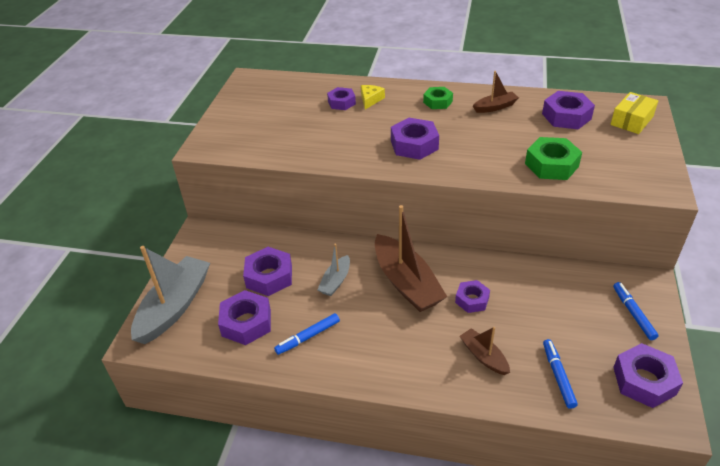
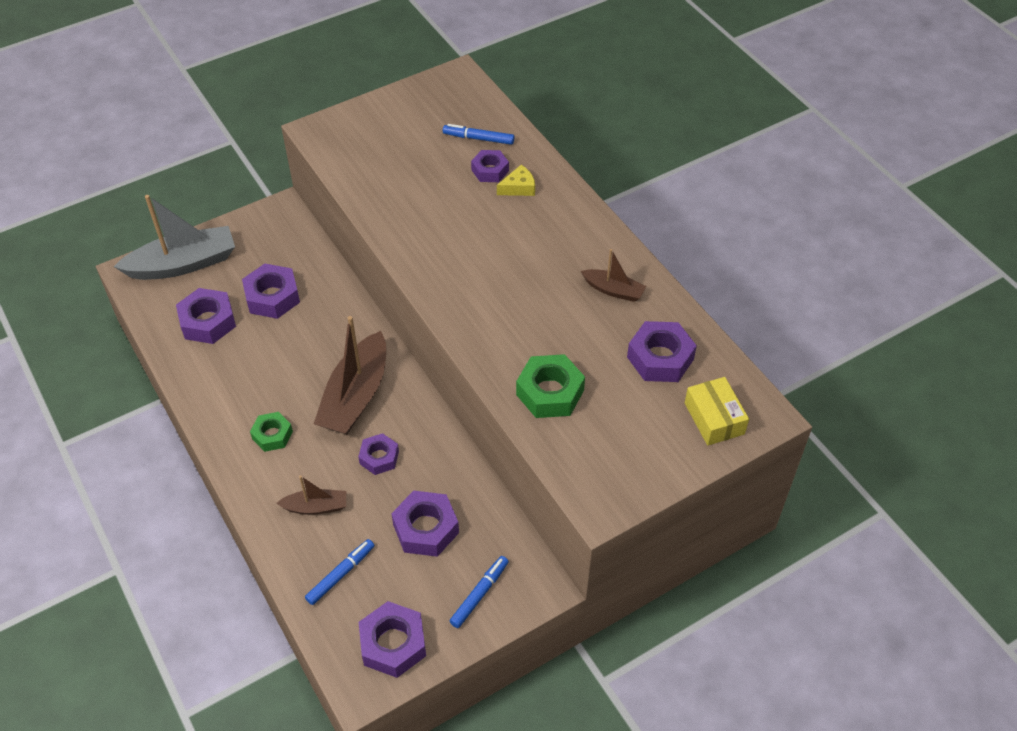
camera: 45 degrees right, 10 degrees up
(308, 337) = (229, 372): blue marker -> blue marker (478, 138)
(335, 281) = (310, 345): grey boat -> none
(414, 145) = (474, 269): purple nut -> purple nut (426, 528)
(437, 102) = (572, 240): green nut -> green nut (272, 435)
(483, 356) = (316, 507): brown boat -> brown boat turned 75 degrees clockwise
(631, 120) = (714, 418): yellow box -> yellow box turned 75 degrees clockwise

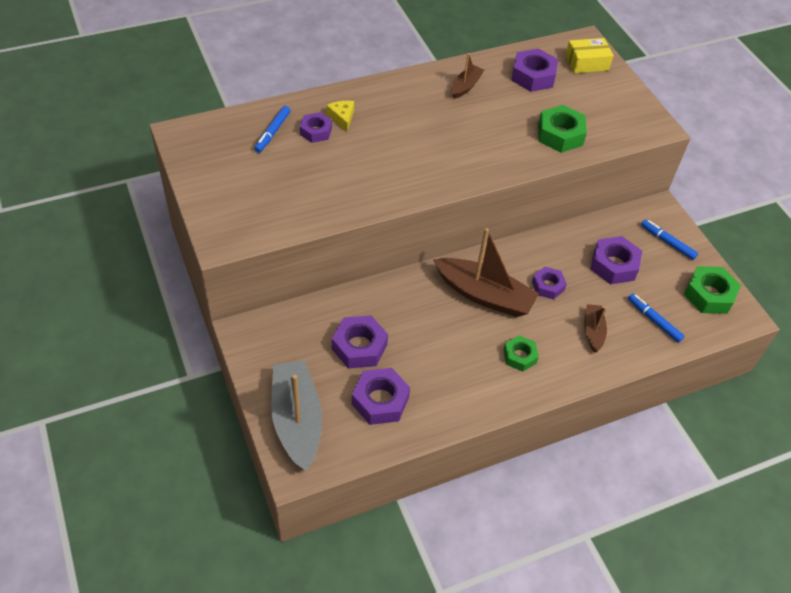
camera: 85 degrees left, 0 degrees up
(393, 644) = (709, 295): purple nut -> green nut

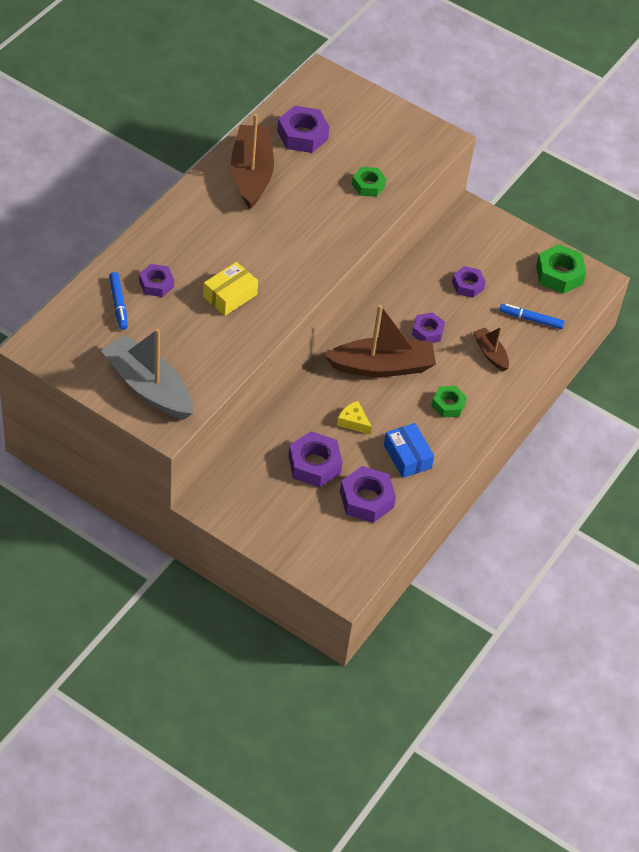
camera: 35 degrees left, 0 degrees up
(297, 420) = (313, 550): grey boat -> grey boat (148, 387)
(342, 118) = (168, 259): yellow cheese -> yellow cheese (353, 422)
(447, 382) = (407, 456): none -> blue box
(466, 86) = (251, 174): brown boat -> brown boat, size x1.97
(560, 134) = (368, 185): green nut -> green nut, size x0.64
(586, 63) = (339, 99): yellow box -> yellow box (230, 295)
(614, 265) = (467, 285): purple nut -> purple nut, size x0.64
(667, 242) = (497, 242): blue marker -> none

